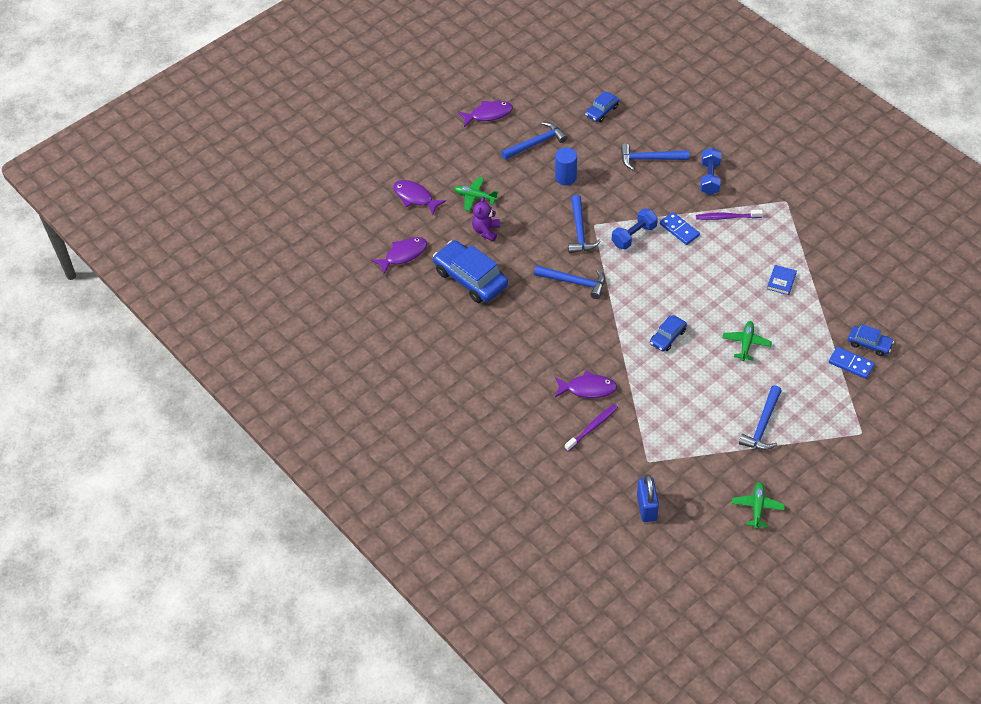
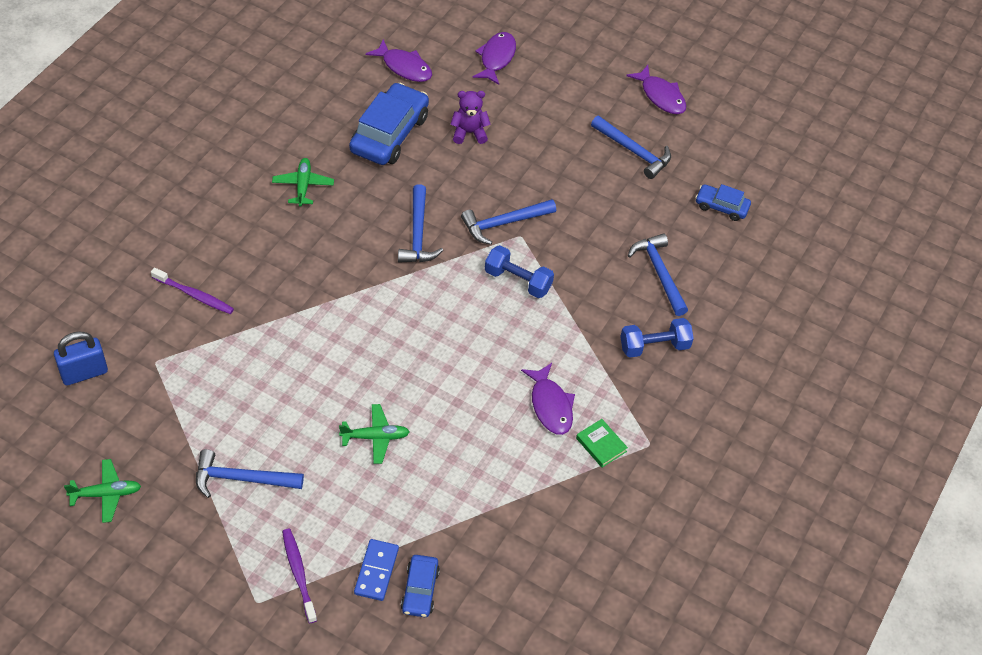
camera: 65 degrees right, 0 degrees up
(475, 197) = (519, 111): green plane -> green plane (303, 186)
(565, 177) = (588, 192): blue cylinder -> none
(588, 388) = (253, 279): purple fish -> purple fish (550, 405)
(667, 337) = (359, 347): blue car -> none
(679, 230) = (547, 328): blue domino -> none
(727, 217) = (591, 378): purple toothbrush -> purple toothbrush (299, 574)
(780, 225) = (601, 445): none -> green book
(781, 281) = (498, 461): blue book -> none

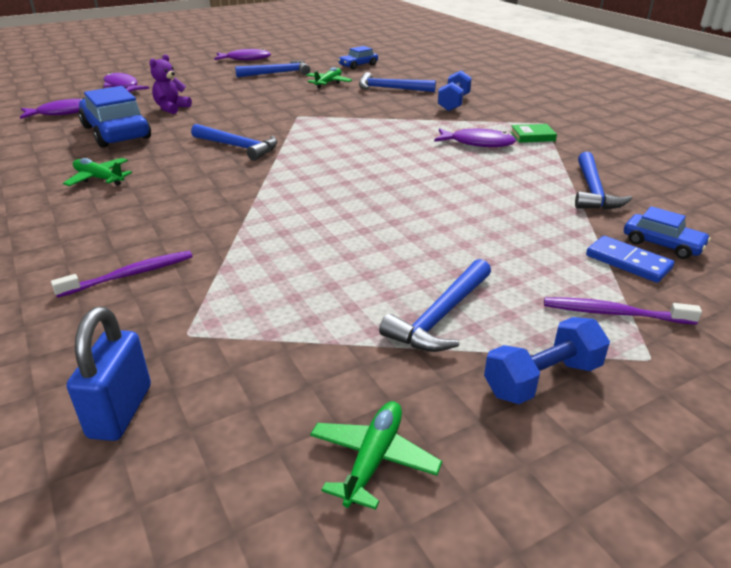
camera: 55 degrees left, 20 degrees down
(375, 437) = (448, 219): green plane -> green plane (328, 83)
(504, 223) = (277, 118): blue hammer -> blue hammer (593, 191)
(518, 280) = (340, 126): blue dumbbell -> blue dumbbell (542, 379)

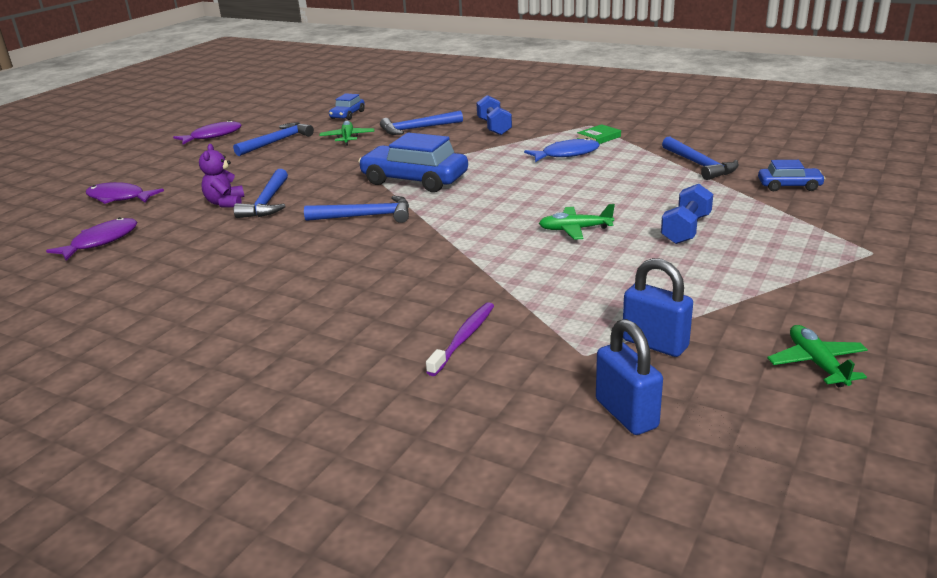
camera: 30 degrees left, 5 degrees down
(99, 178) = (278, 283): green plane -> green plane (575, 229)
(116, 132) = (209, 241): blue car -> blue car (414, 180)
(258, 353) = (655, 344): none -> blue padlock
(440, 316) = (729, 276): blue hammer -> blue hammer (267, 202)
(477, 143) = (566, 154): purple fish -> blue fish
(542, 379) = (837, 285): blue dumbbell -> blue dumbbell (685, 229)
(613, 313) = (821, 236): purple toothbrush -> none
(628, 262) = (786, 203): blue domino -> none

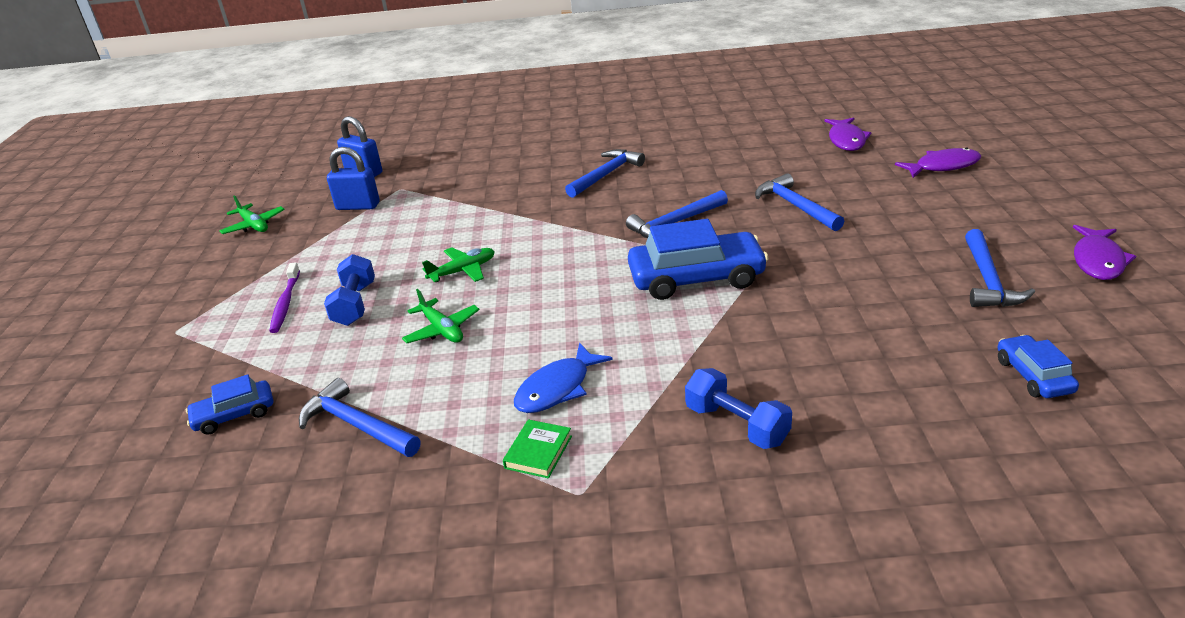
camera: 150 degrees right, 5 degrees up
(225, 203) = (832, 193): purple teddy bear -> none
(347, 138) = (911, 319): green plane -> green plane (442, 330)
(417, 129) = (851, 377): blue hammer -> blue hammer (606, 175)
(464, 338) = (481, 174): purple toothbrush -> purple toothbrush (285, 303)

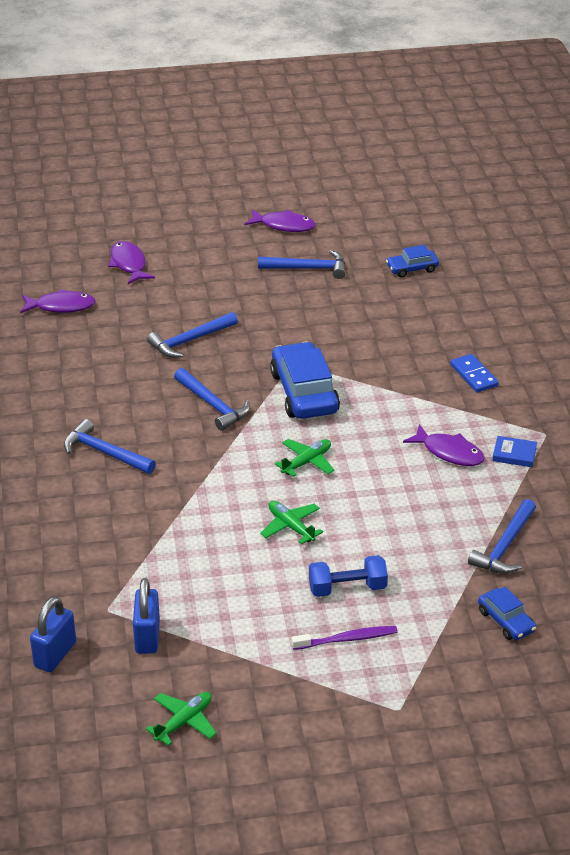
camera: 100 degrees left, 5 degrees up
(442, 330) = (383, 523): green plane -> green plane (306, 462)
(538, 452) = (514, 454): green book -> blue book
(557, 388) = (449, 452): blue fish -> purple fish
(736, 425) = (474, 375): blue dumbbell -> blue domino

